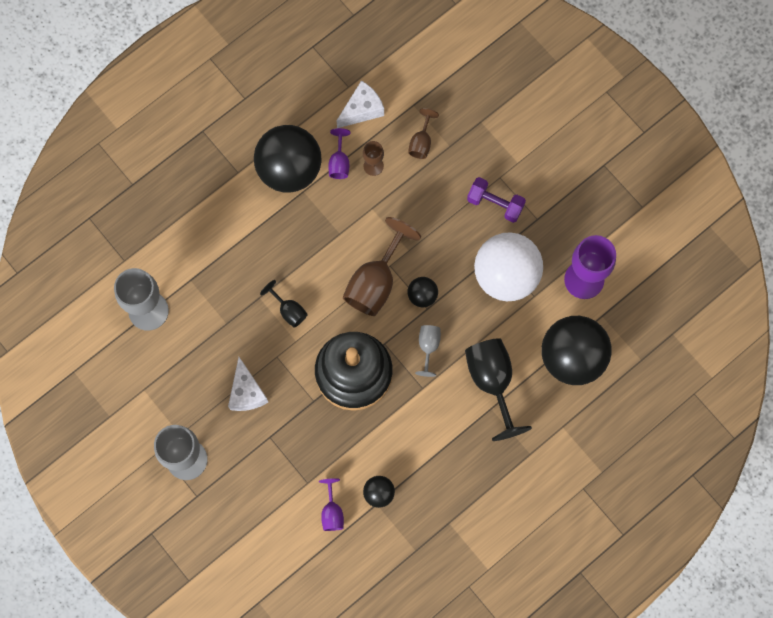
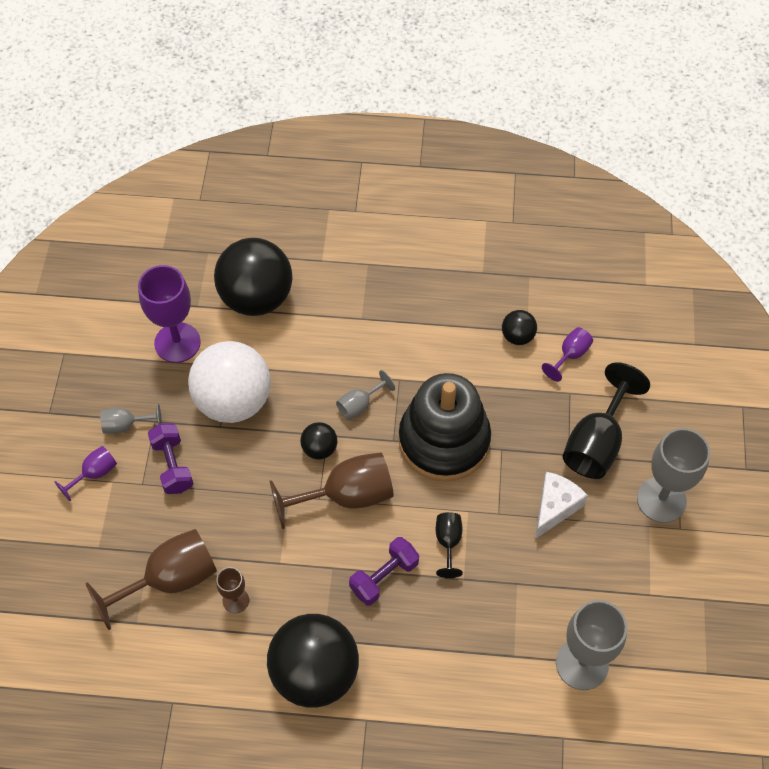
camera: 135 degrees left, 15 degrees down
(305, 256) = (384, 577): none -> purple dumbbell
(339, 163) = (262, 634): purple goblet -> purple goblet (94, 474)
(362, 110) = (186, 665): white cheese -> none
(421, 142) = (170, 580): brown goblet -> brown goblet, size x1.94
(492, 382) = (338, 335): black goblet -> black goblet (596, 442)
(550, 200) = (126, 425): none -> grey goblet

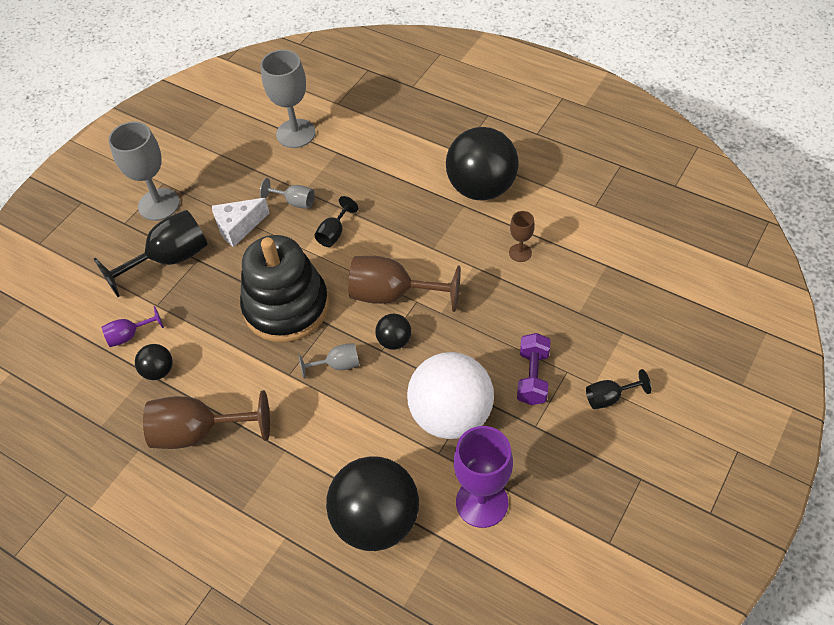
camera: 150 degrees left, 5 degrees down
(94, 474) = (609, 397): purple goblet -> black goblet
(126, 425) = (565, 433): grey goblet -> grey goblet (295, 202)
(170, 580) = (568, 285): brown goblet -> brown goblet (199, 432)
(384, 577) = (397, 228): purple dumbbell -> none

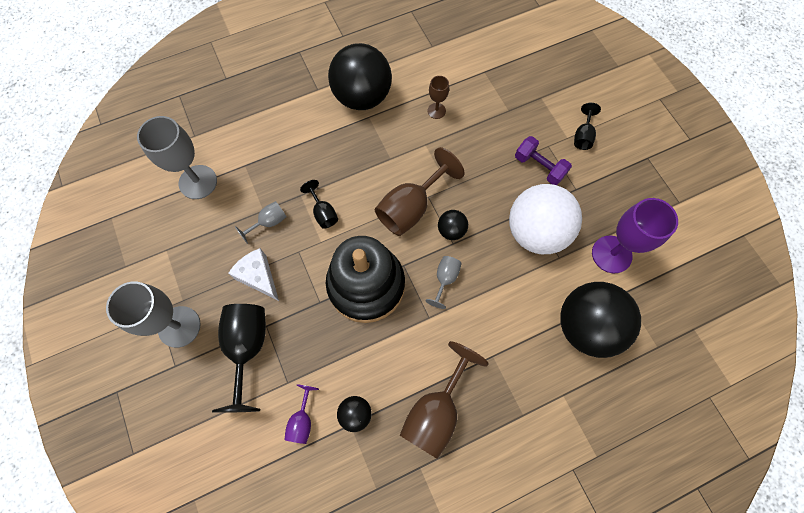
camera: 60 degrees left, 15 degrees up
(238, 227) = (259, 277): white cheese -> white cheese turned 135 degrees clockwise

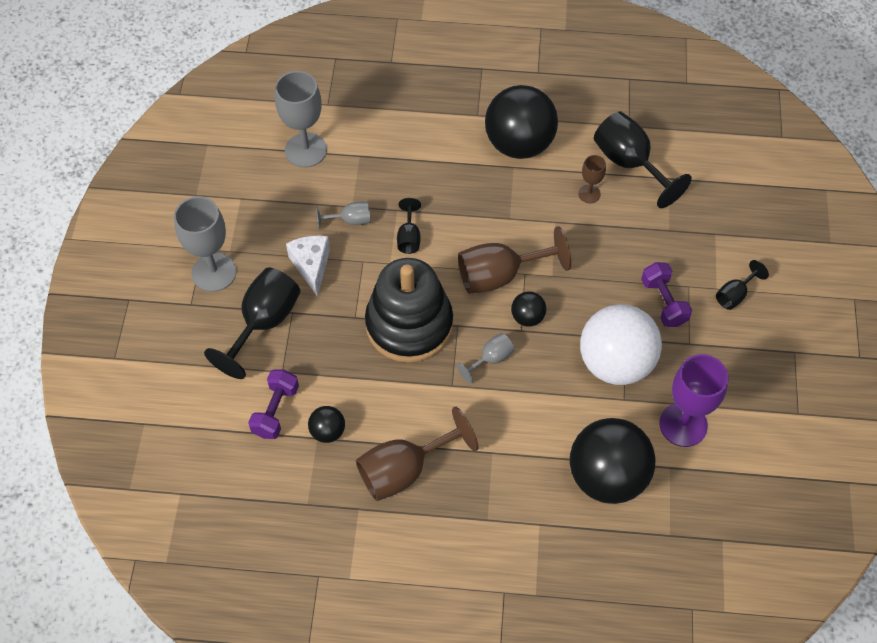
camera: 30 degrees right, 10 degrees down
(302, 421) = (275, 411): purple goblet -> purple dumbbell
(450, 74) = (629, 163): none -> black goblet

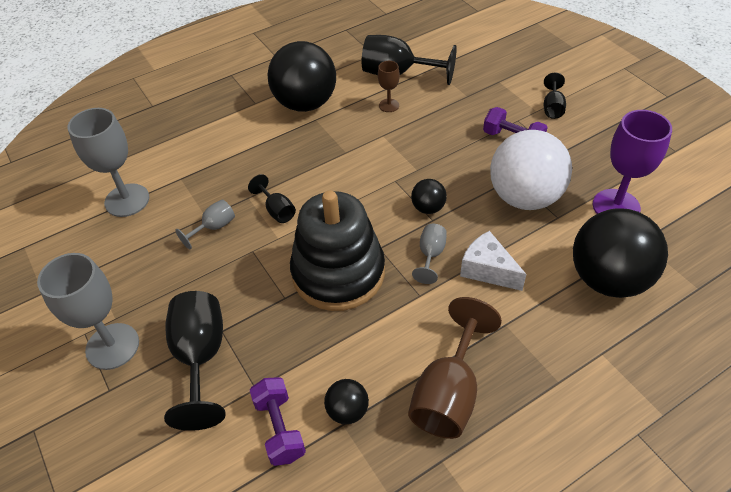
camera: 35 degrees left, 10 degrees down
(311, 266) = (208, 282): white cheese -> white cheese (487, 270)
(500, 275) = (377, 193): brown goblet -> none

